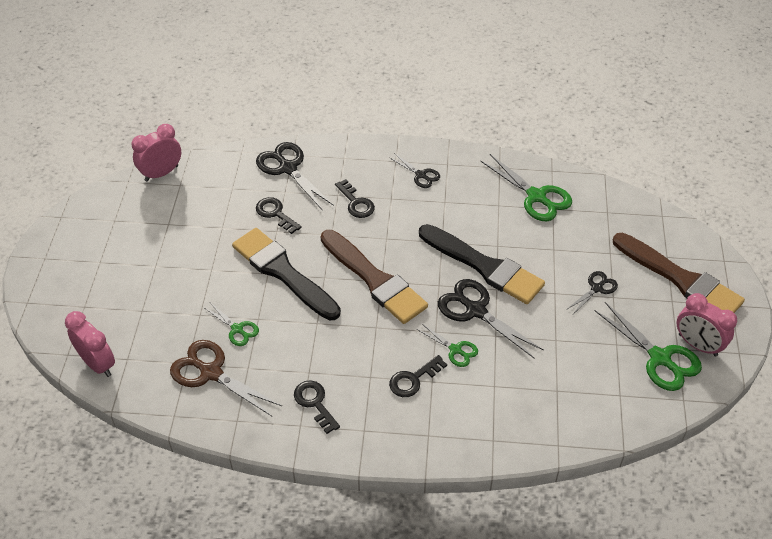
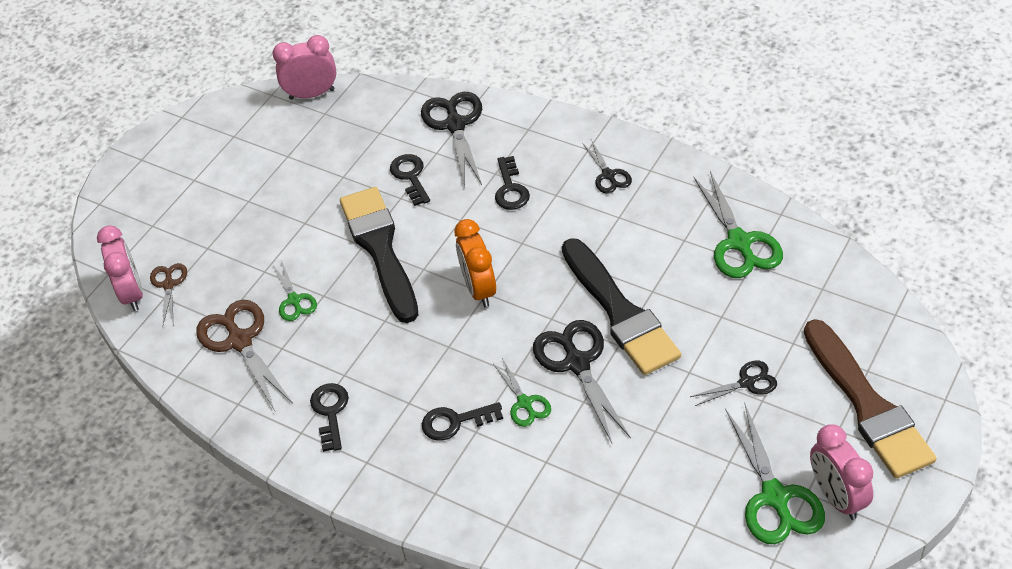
camera: 30 degrees right, 0 degrees up
(126, 348) = (169, 284): none -> brown scissors
(375, 280) = (479, 289): brown brush -> orange clock

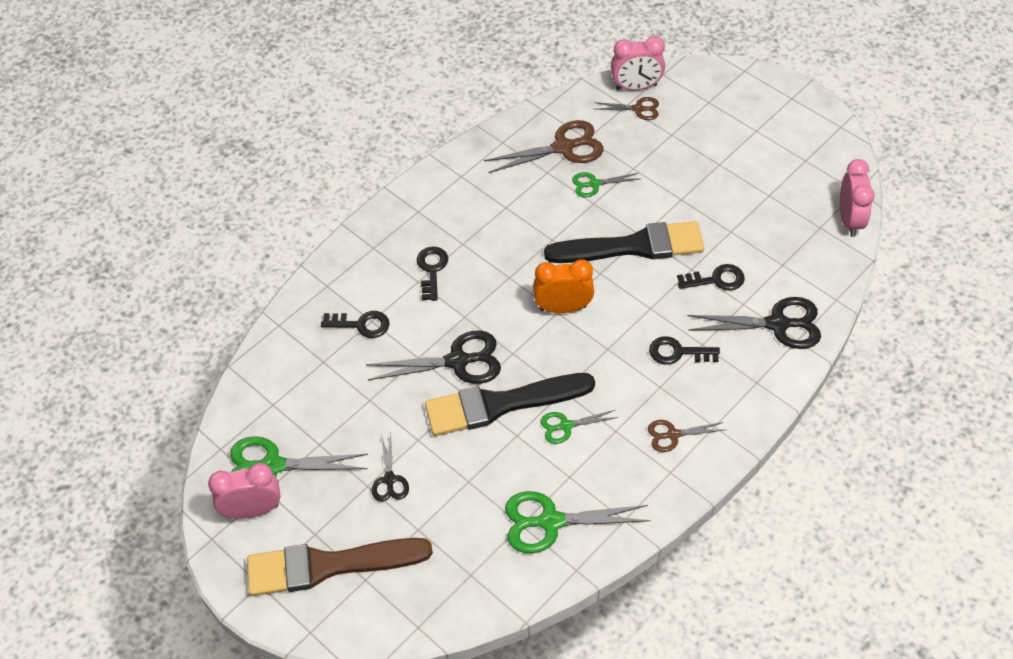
camera: 100 degrees right, 5 degrees up
(330, 412) = (472, 195): black key -> black key (361, 325)
(524, 403) = (432, 317): green scissors -> green scissors (565, 426)
(608, 175) = (673, 435): black scissors -> brown scissors

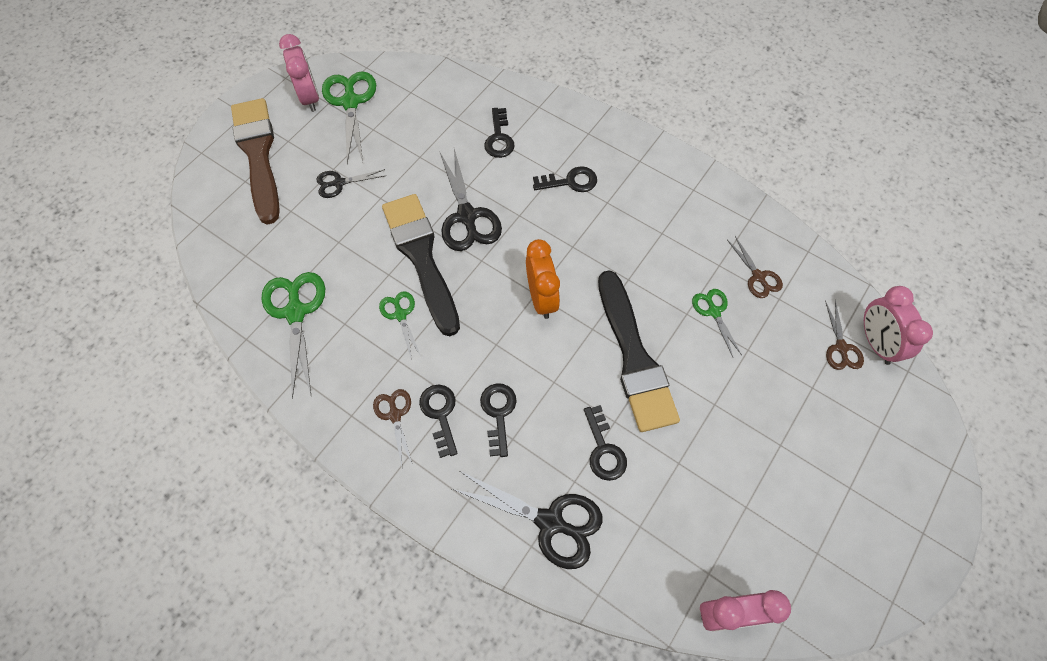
camera: 80 degrees right, 10 degrees up
(563, 147) = (758, 277): brown scissors -> brown scissors, size x0.56
(675, 398) = (440, 414): none -> black key
(777, 324) = (550, 522): black scissors -> black scissors turned 60 degrees counterclockwise

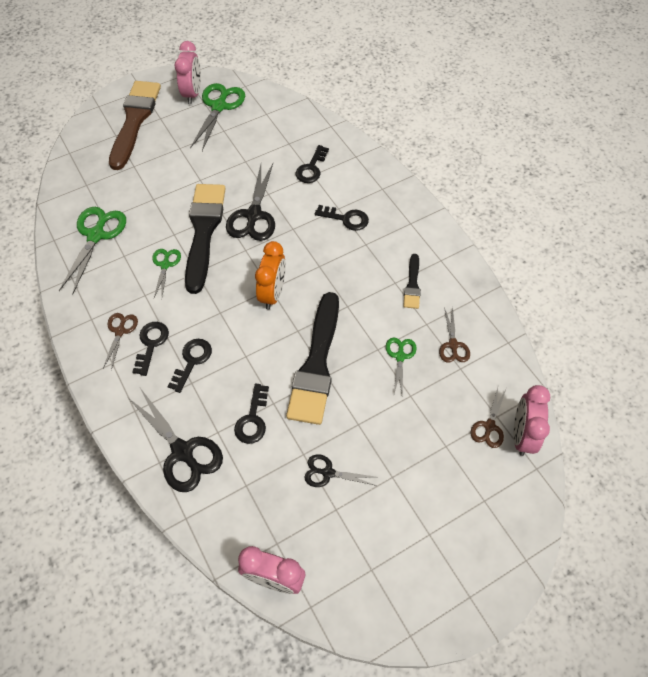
camera: 25 degrees right, 5 degrees down
(339, 183) = (177, 159): black scissors -> black scissors (328, 473)
(681, 228) = (412, 285): none -> black brush

